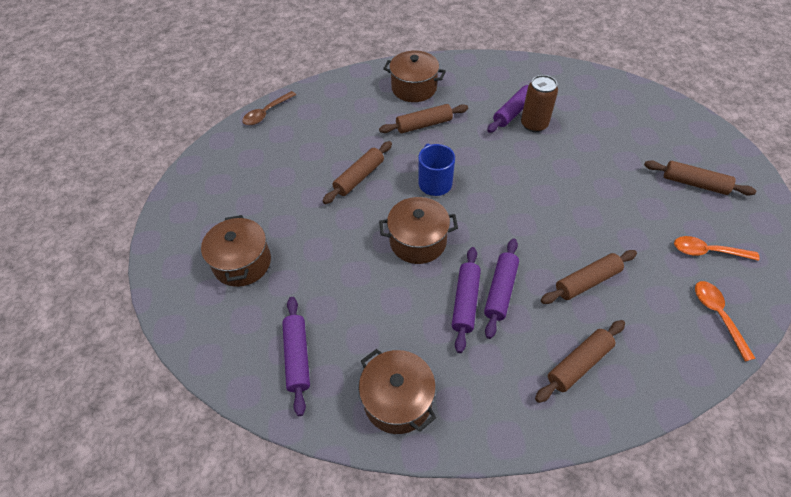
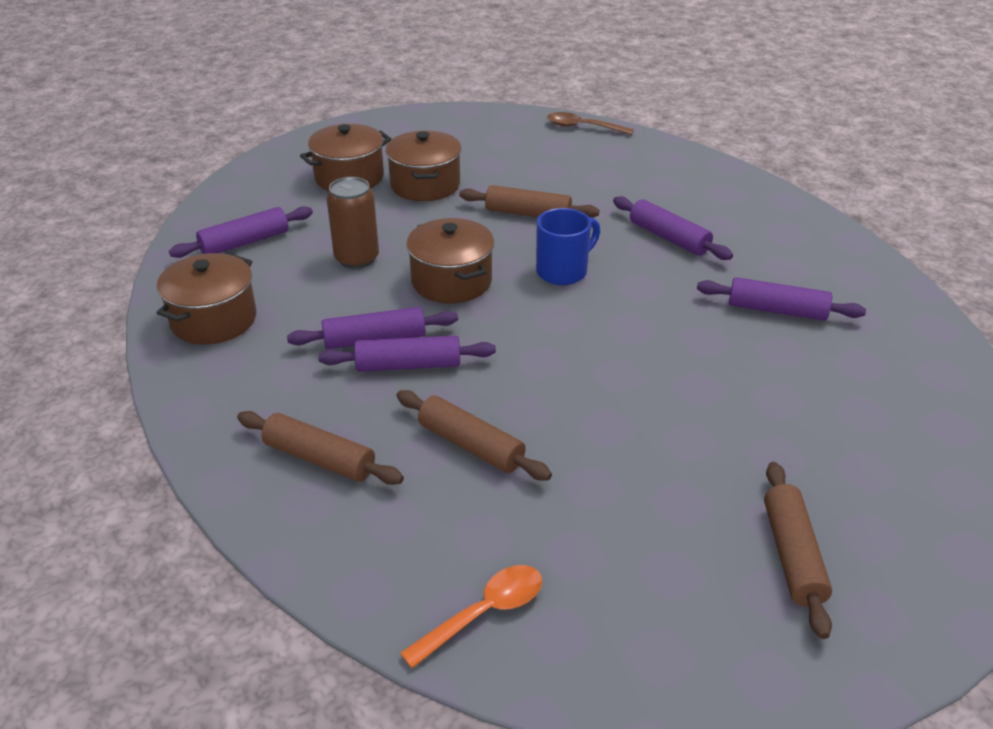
camera: 65 degrees right, 15 degrees down
(414, 88) = (736, 213): brown pot -> brown pot (425, 185)
(424, 125) = (668, 238): brown rolling pin -> purple rolling pin
(534, 124) = (768, 336): brown can -> brown can (357, 258)
(707, 251) = (625, 588): orange spoon -> none

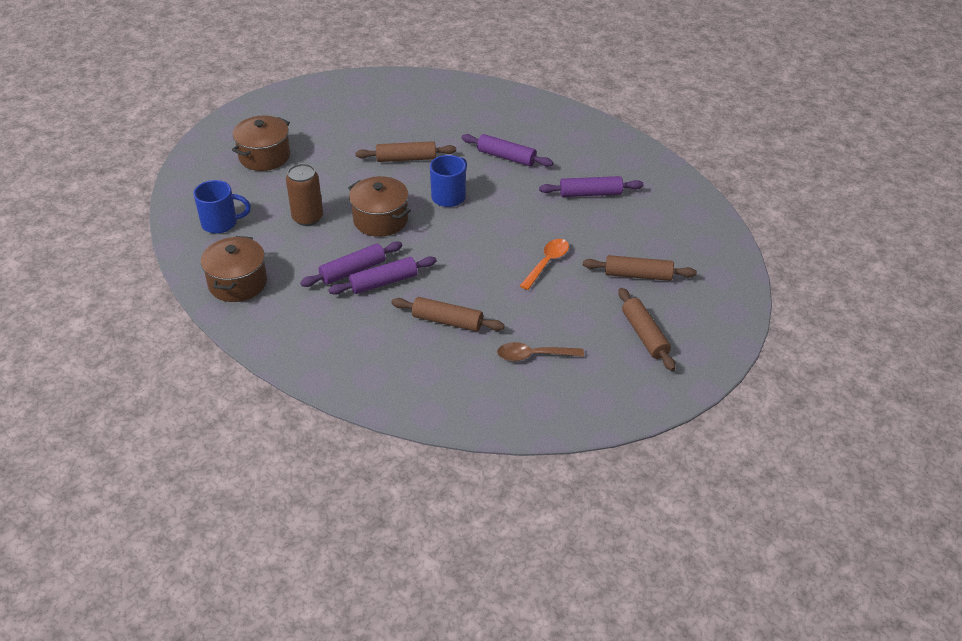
camera: 20 degrees left, 5 degrees up
(245, 242) = (221, 223): purple rolling pin -> blue mug
(319, 459) = (362, 351): brown rolling pin -> brown rolling pin (638, 275)
(425, 185) = (323, 151): brown pot -> none
(484, 613) = (499, 406): orange spoon -> orange spoon (547, 263)
(583, 127) = (411, 80): brown spoon -> brown spoon (533, 356)

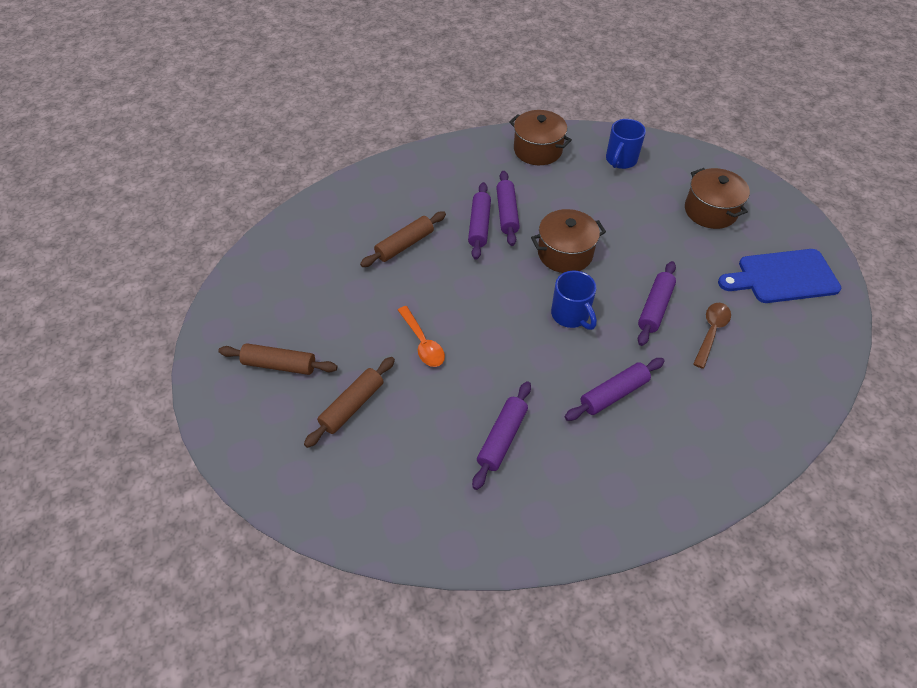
camera: 120 degrees right, 10 degrees up
(307, 218) = (597, 210): brown can -> none
(323, 109) = (783, 277): none -> blue cutting board
(406, 159) = (655, 308): brown rolling pin -> purple rolling pin
(533, 356) = (324, 279): brown spoon -> brown spoon (711, 332)

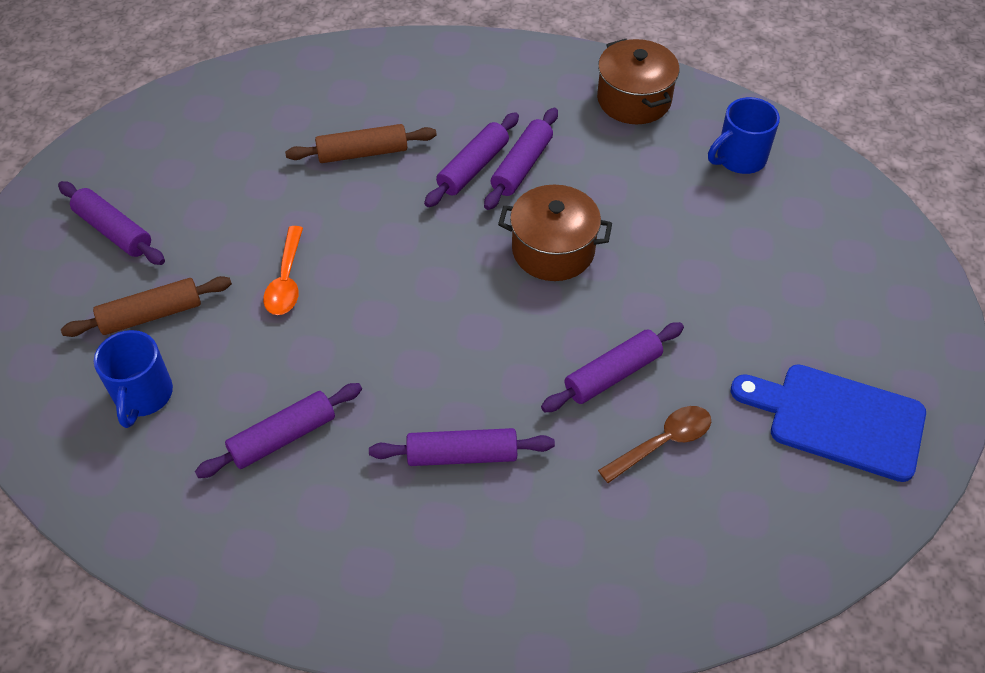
camera: 30 degrees right, 0 degrees up
(279, 365) = (114, 231): brown rolling pin -> purple rolling pin
(571, 315) = (492, 332): blue mug -> blue mug (143, 396)
(710, 211) = (811, 282): brown pot -> none

